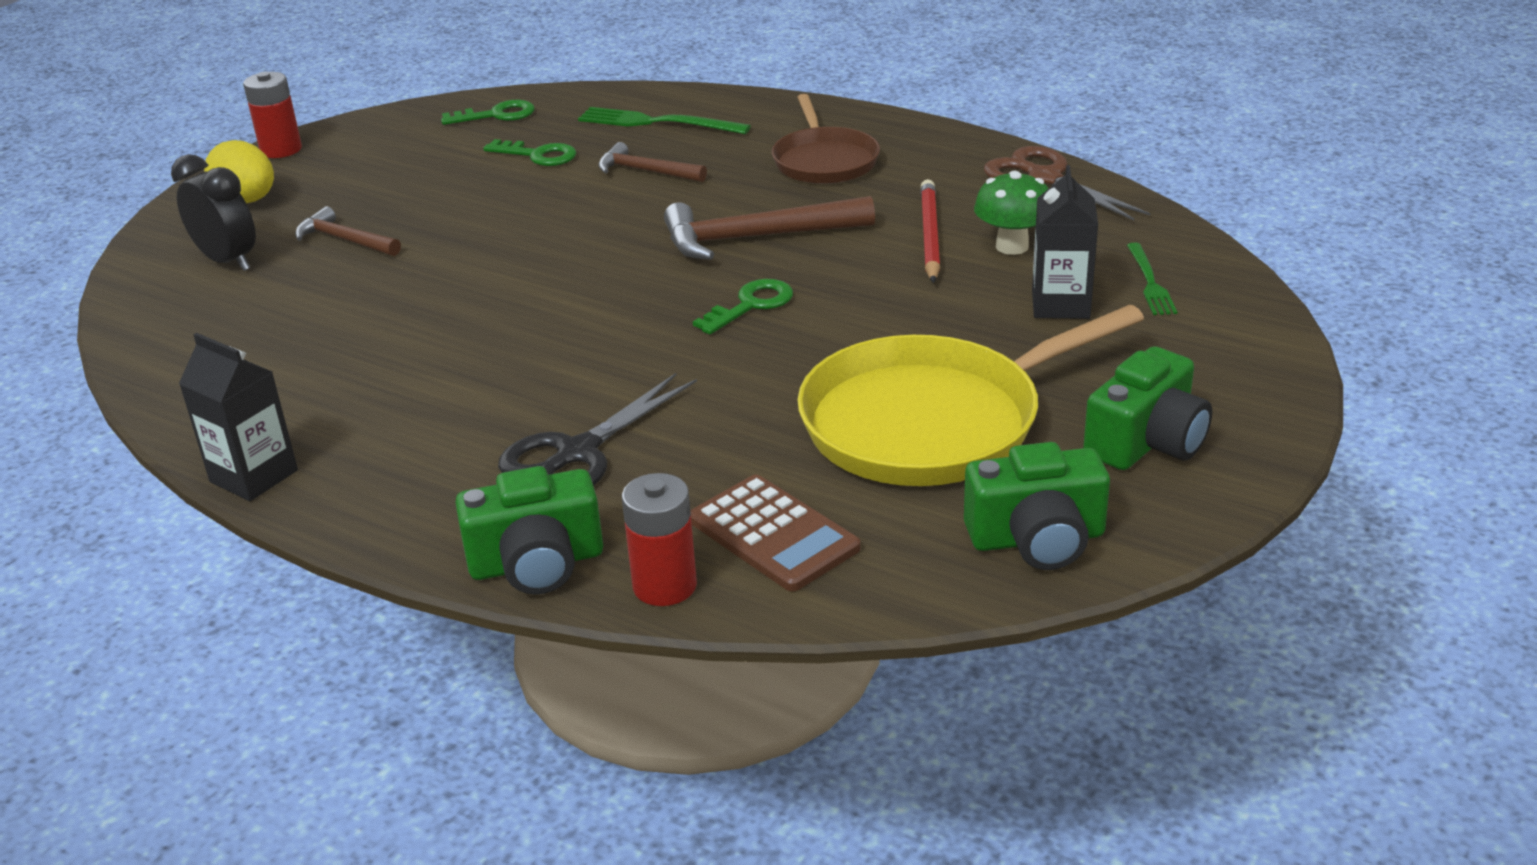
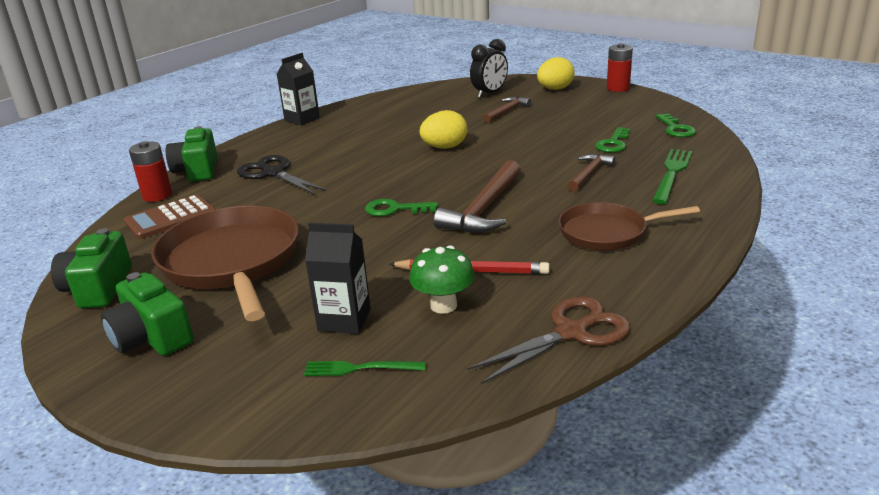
camera: 95 degrees right, 5 degrees down
(504, 285) = (444, 147): none -> yellow egg
(751, 305) = (395, 209): green key -> green key turned 135 degrees clockwise
(755, 238) = (483, 209): brown hammer -> brown hammer turned 150 degrees counterclockwise
(930, 422) = (232, 261): yellow pan -> brown pan

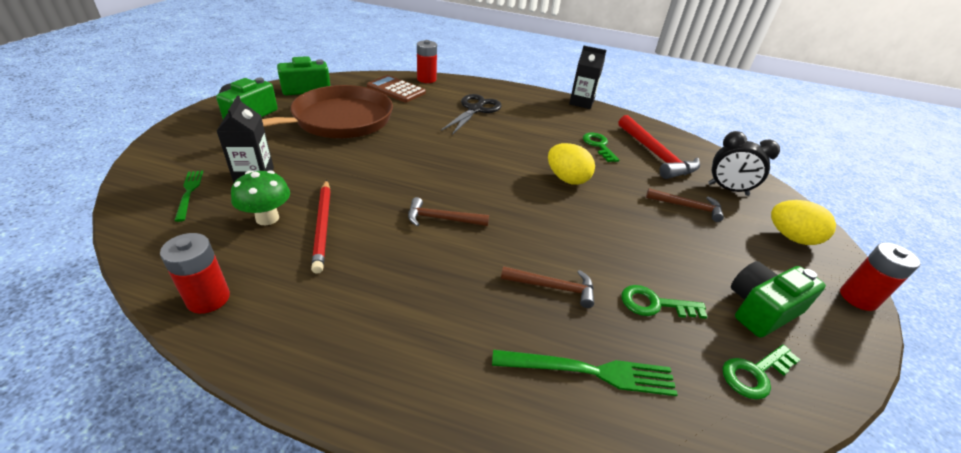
camera: 65 degrees right, 10 degrees up
(197, 170) = (468, 83): green camera -> green camera (761, 310)
(395, 209) = (429, 171): green key -> green key (598, 145)
(425, 107) = (656, 155): none -> red hammer
(483, 209) = (441, 219): brown hammer -> brown hammer, size x0.60
(571, 332) = (208, 298): brown scissors -> red battery
(607, 232) = (407, 312): brown pan -> none

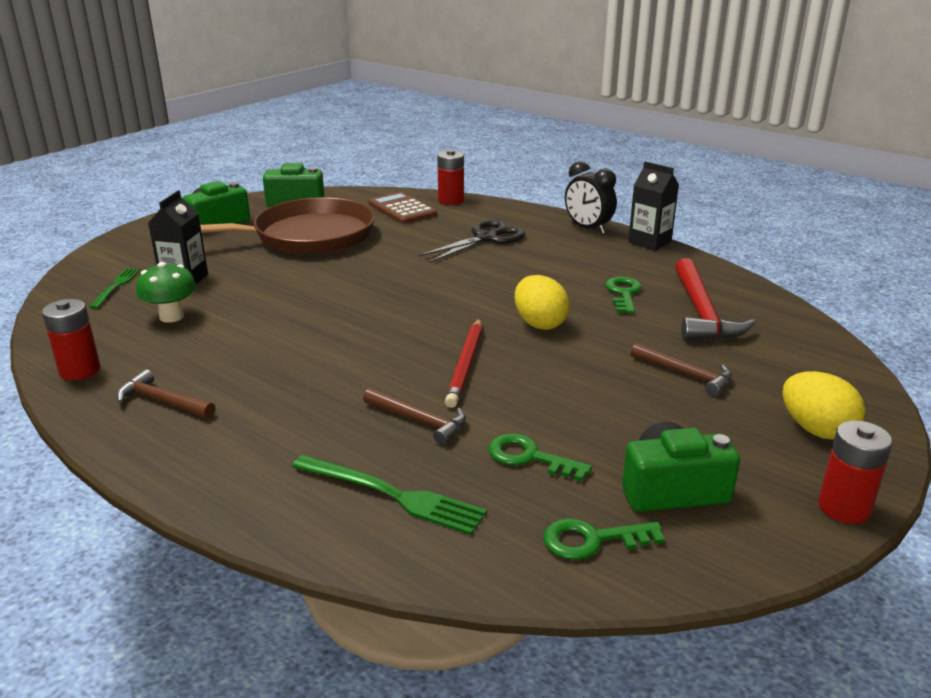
camera: 25 degrees right, 10 degrees down
(323, 226) = (219, 330): red pencil -> red pencil (465, 365)
(441, 219) = (347, 341): brown hammer -> brown hammer (162, 401)
(727, 189) = (775, 364): black clock -> black clock (588, 228)

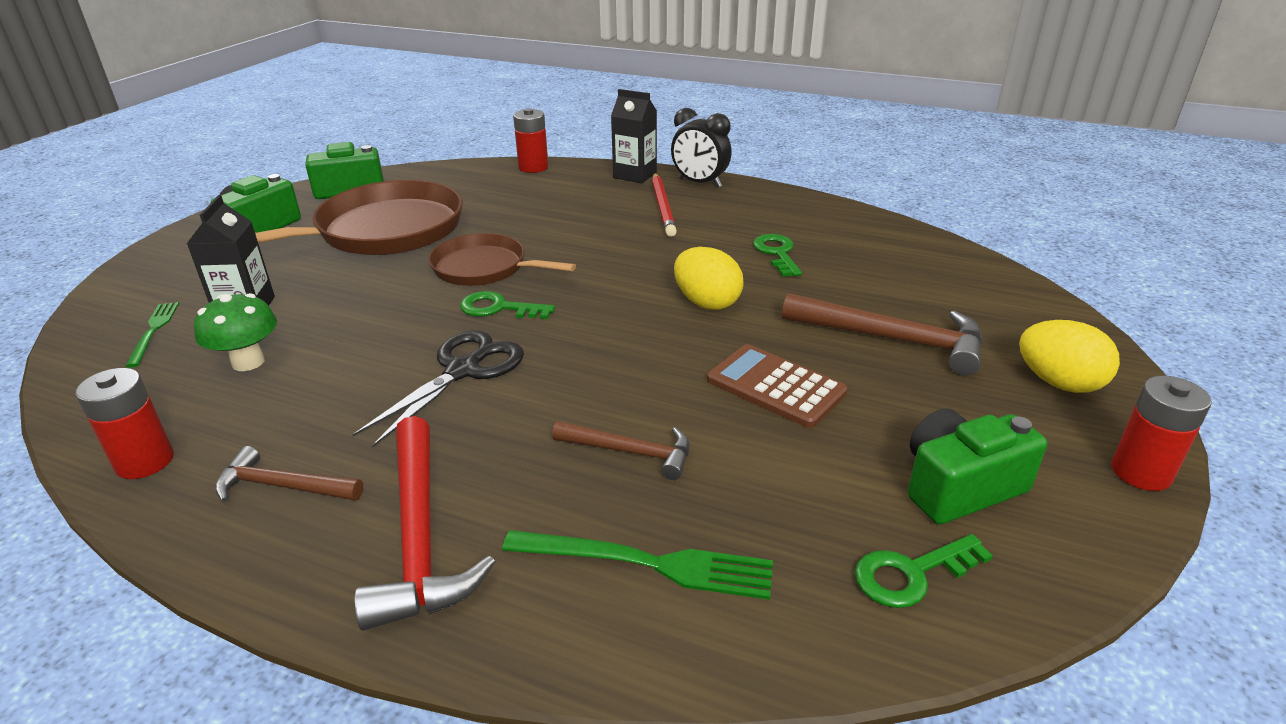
camera: 15 degrees left, 5 degrees up
(372, 274) = (484, 268): none -> brown pan
(402, 209) = (482, 184): brown calculator -> brown calculator (775, 386)
(465, 365) = (649, 368): red pencil -> red pencil (662, 207)
(486, 238) = (595, 208): black scissors -> black scissors (463, 371)
(530, 457) = (783, 476): green key -> green key (499, 308)
(649, 242) = (771, 191): black carton -> black carton (635, 175)
(686, 375) = (894, 340): brown hammer -> brown hammer, size x1.68
(701, 313) = (869, 265): red hammer -> red hammer (419, 538)

